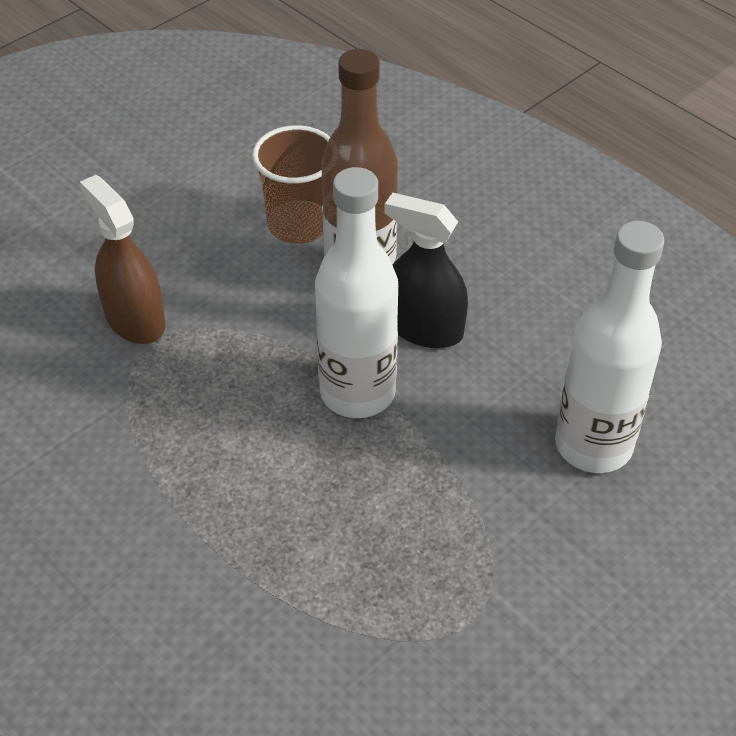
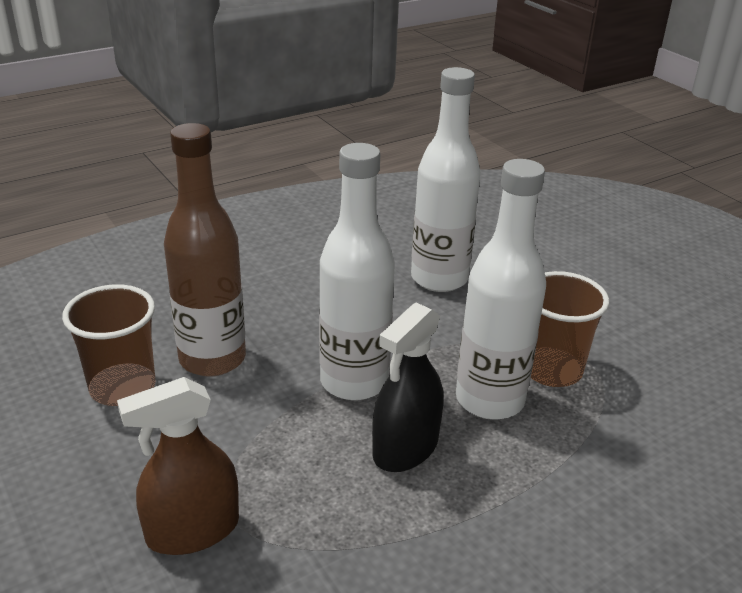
camera: 80 degrees left, 15 degrees down
(361, 519) = (489, 400): none -> white bottle
(424, 328) = (295, 334): black spray bottle -> black spray bottle (405, 448)
(437, 580) = (551, 370): none -> brown cup

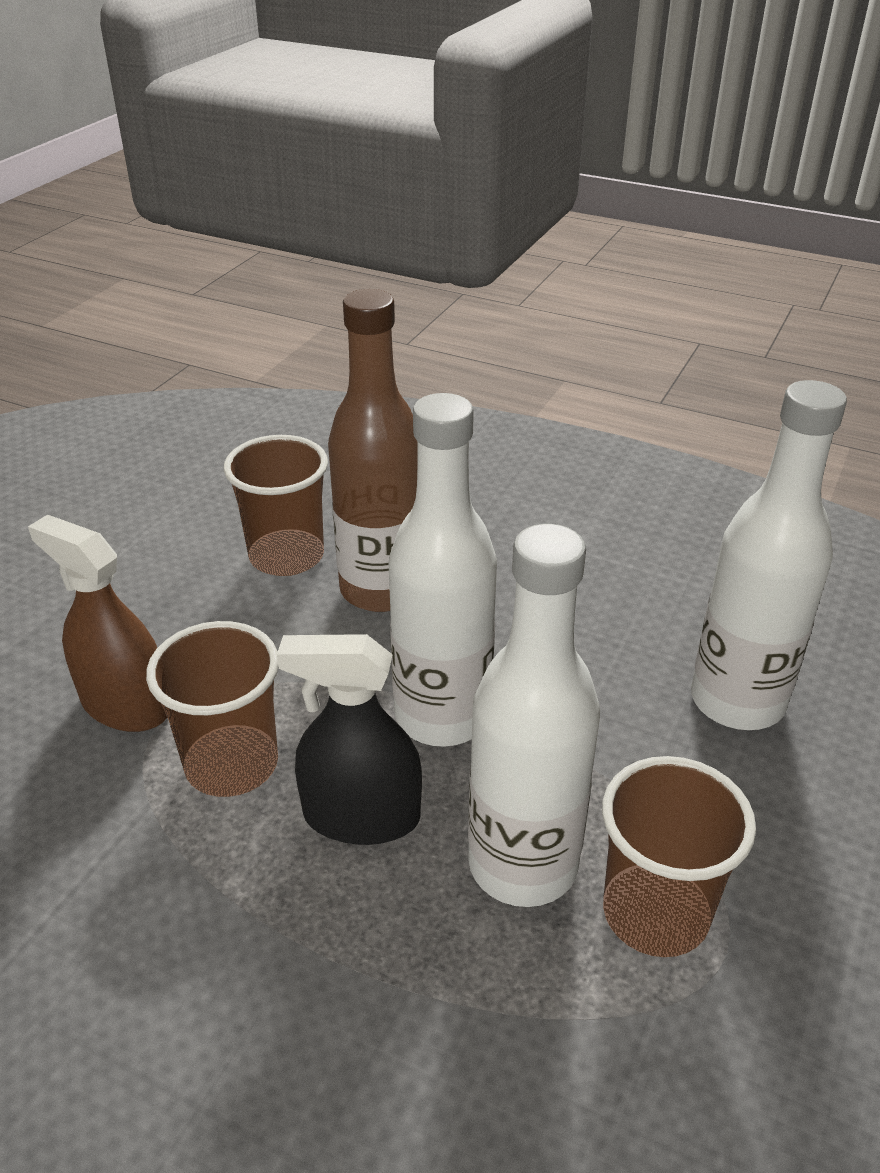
camera: 60 degrees right, 5 degrees up
(309, 492) = (232, 764): none -> brown cup

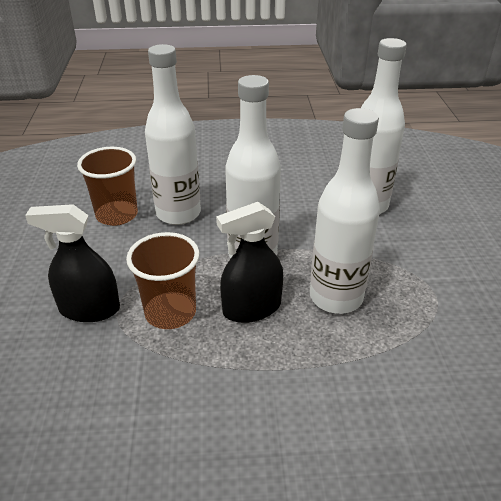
camera: 30 degrees left, 0 degrees up
(125, 705) = (89, 309): brown spray bottle -> black spray bottle
(381, 589) = (178, 214): brown bottle -> white bottle
(655, 913) = (400, 292): brown cup -> none

